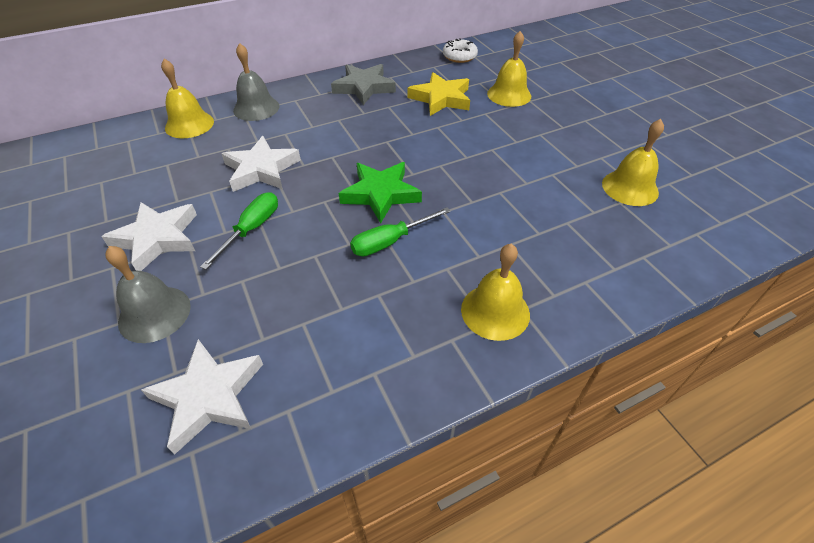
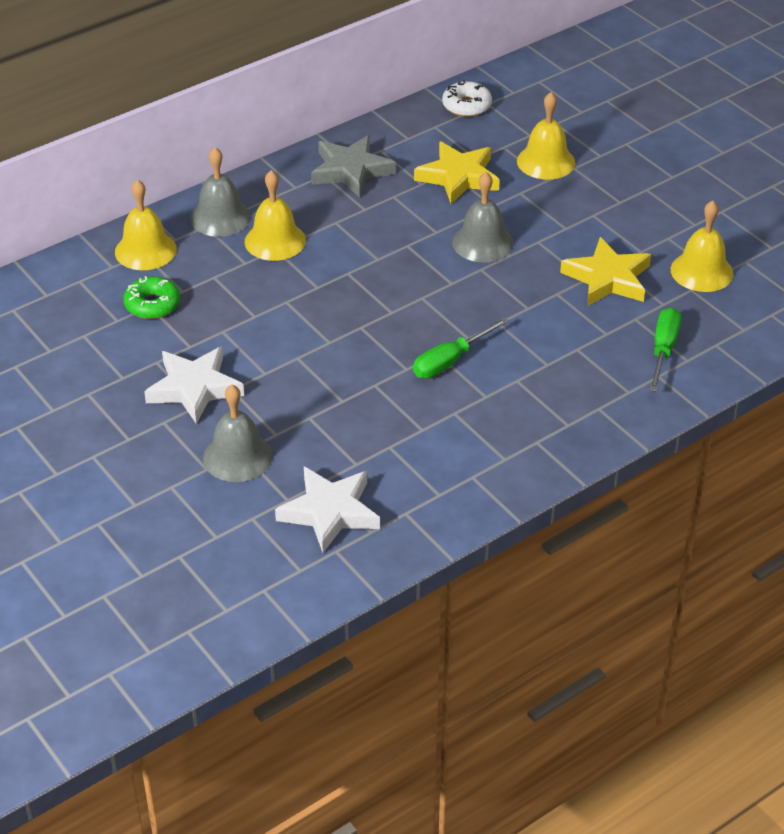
camera: 10 degrees left, 5 degrees down
(168, 164) = (152, 304): none -> green donut
(251, 229) = (293, 366): green screwdriver -> green screwdriver (663, 350)
(261, 169) = (270, 298): white star -> none
(380, 194) = (422, 311): green star -> none
(447, 145) = (482, 242): none -> grey bell
(495, 311) = (573, 413): yellow bell -> yellow bell (275, 241)
(546, 184) = (608, 278): none -> yellow star

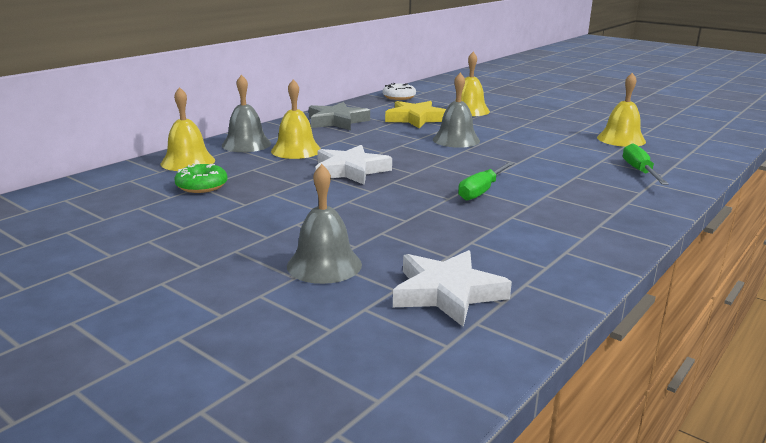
camera: 15 degrees left, 20 degrees down
(194, 388) = (259, 226): white star -> white star (350, 170)
(608, 278) = (561, 146): yellow star -> none

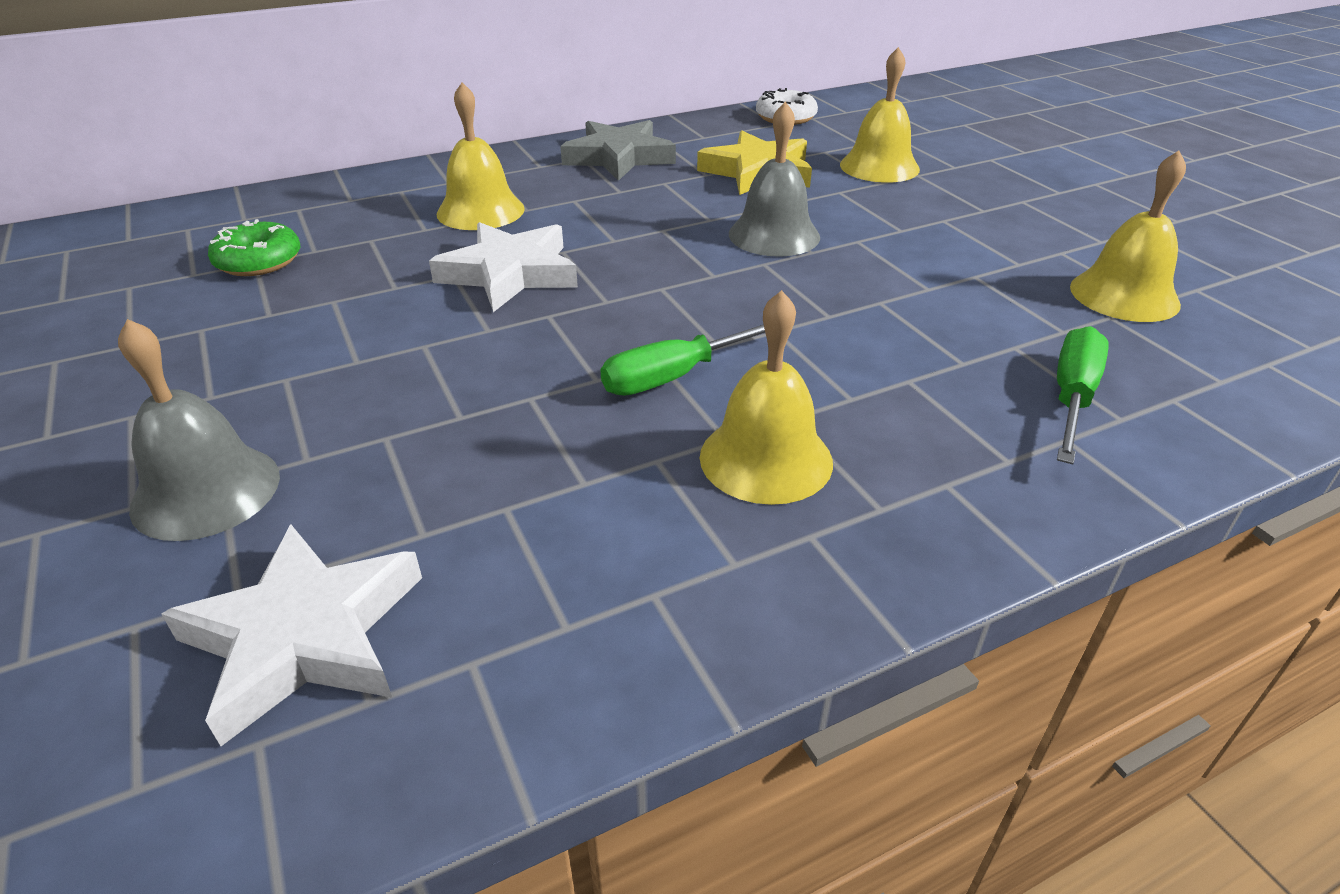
camera: 25 degrees right, 15 degrees up
(188, 162) = (302, 206): yellow bell -> yellow bell (766, 459)
(246, 144) = (425, 184): grey bell -> none

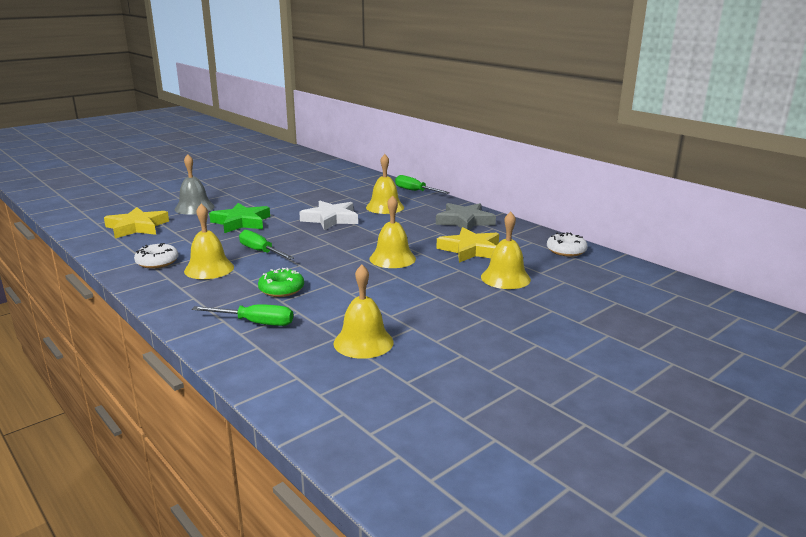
camera: 75 degrees right, 15 degrees down
(259, 261) = (325, 187): green donut -> green donut (281, 289)
(304, 637) = (137, 227): white star -> yellow star
(407, 173) = (415, 191): none -> green screwdriver
(434, 398) = (241, 222): none -> green star
(684, 562) = (157, 262): none -> white donut
(774, 235) = (392, 258): grey bell -> yellow bell

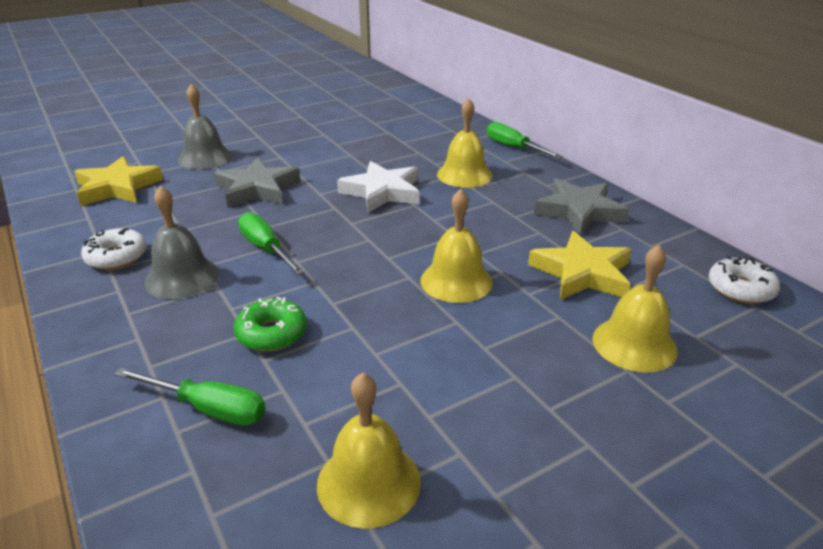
camera: 10 degrees right, 10 degrees up
(209, 269) = (182, 277): yellow bell -> grey bell
(241, 222) = (257, 189): green star -> grey star

